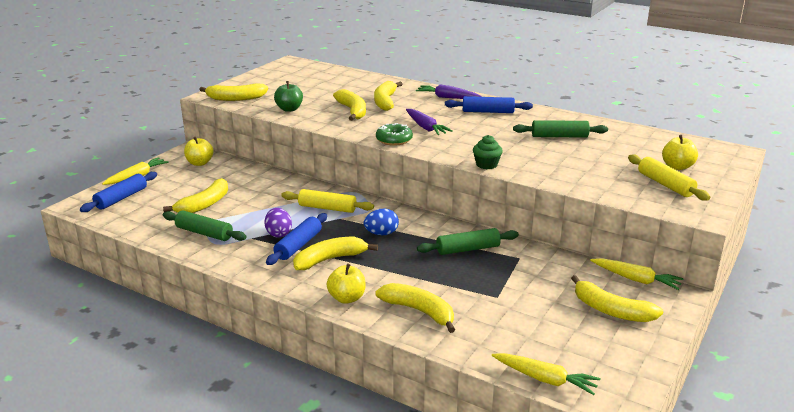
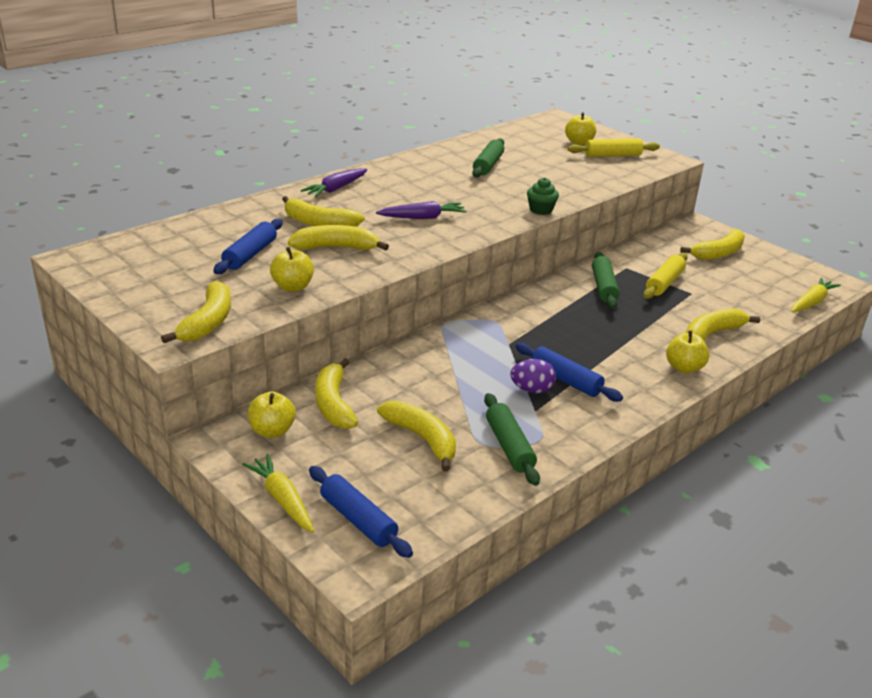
camera: 75 degrees left, 5 degrees up
(204, 233) = (509, 446): green rolling pin -> green rolling pin turned 60 degrees counterclockwise
(289, 109) = (293, 287): green apple -> yellow apple
(327, 208) = (479, 347): yellow rolling pin -> yellow rolling pin (664, 283)
(330, 259) = (603, 365): yellow banana -> yellow banana (333, 404)
(381, 233) = (556, 325): blue egg -> none
(394, 140) = (448, 240): green donut -> none
(488, 112) = (398, 179): blue rolling pin -> blue rolling pin (250, 254)
(636, 279) = (673, 231): yellow carrot -> none

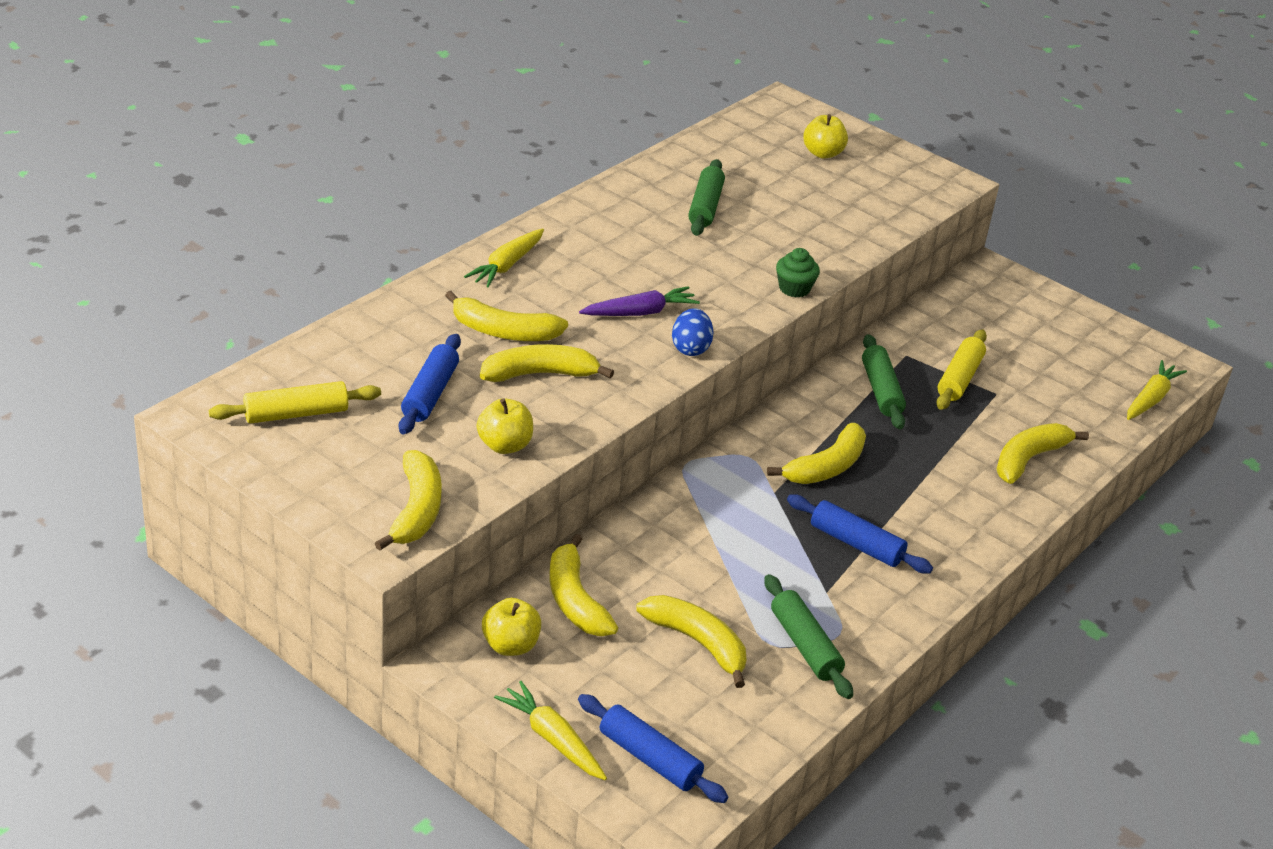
camera: 10 degrees left, 5 degrees up
(336, 189) = (507, 265): purple carrot -> yellow carrot
(453, 239) = (690, 348): none -> blue egg
(532, 390) = (817, 561): purple egg -> none
(612, 155) = (873, 177): yellow rolling pin -> yellow rolling pin (296, 414)
(684, 368) = (999, 514): yellow apple -> none
(718, 253) = (1025, 322): yellow banana -> yellow banana (826, 467)

